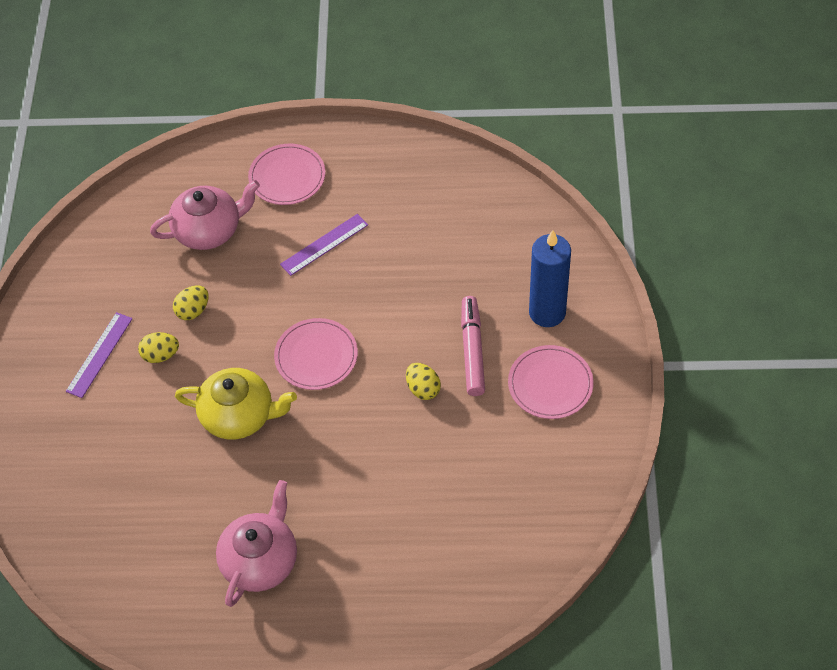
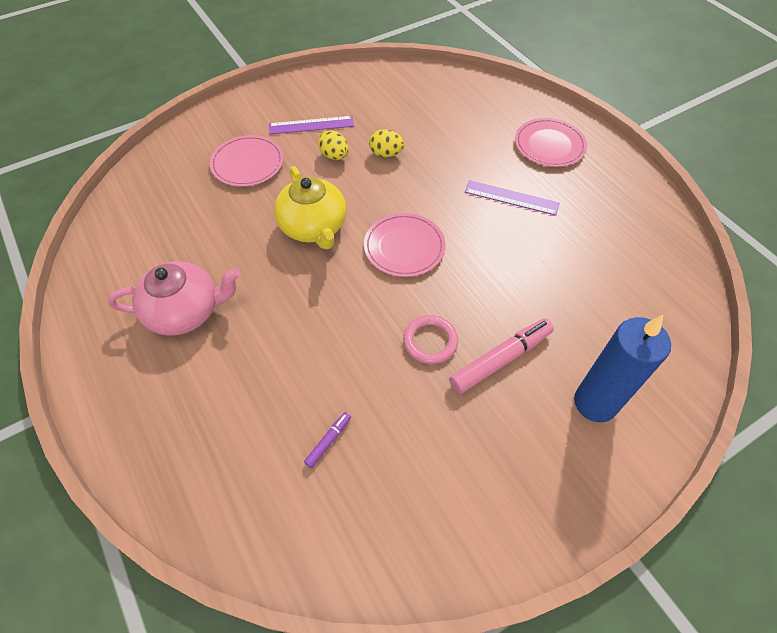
camera: 55 degrees right, 0 degrees up
(209, 230) = (462, 127): pink teapot -> none
(423, 389) = (430, 341): yellow egg -> pink ring
(460, 504) = (328, 441): none -> purple marker
(550, 384) = (518, 452): pink plate -> pink plate (247, 163)

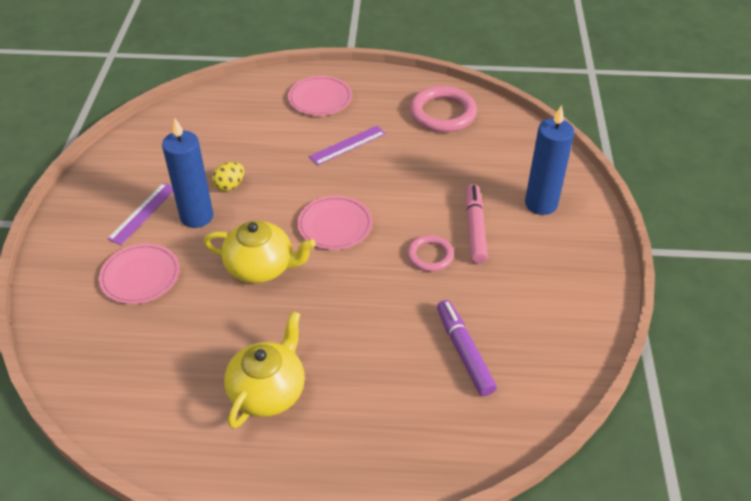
camera: 55 degrees left, 10 degrees down
(185, 311) = (268, 391): pink teapot -> yellow teapot
(328, 441) = (464, 352): purple marker -> purple marker, size x2.05
(334, 156) = (197, 216): yellow egg -> blue candle
(634, 242) = (443, 113): none -> pink ring

